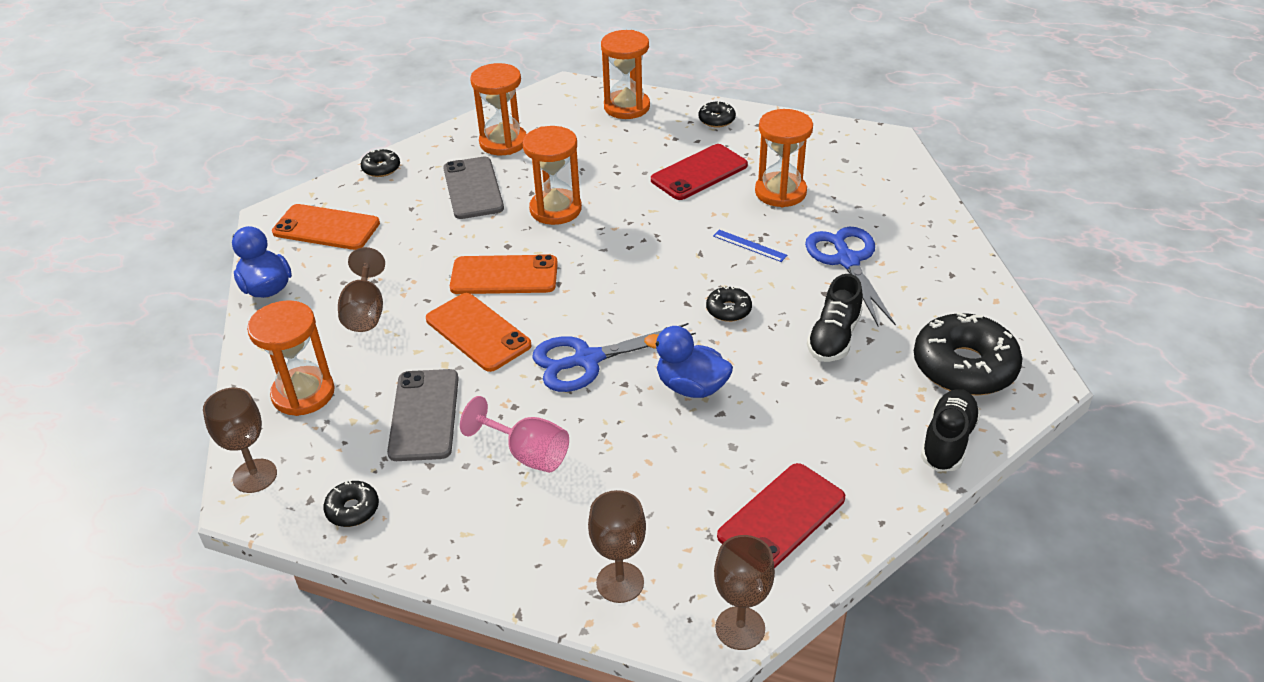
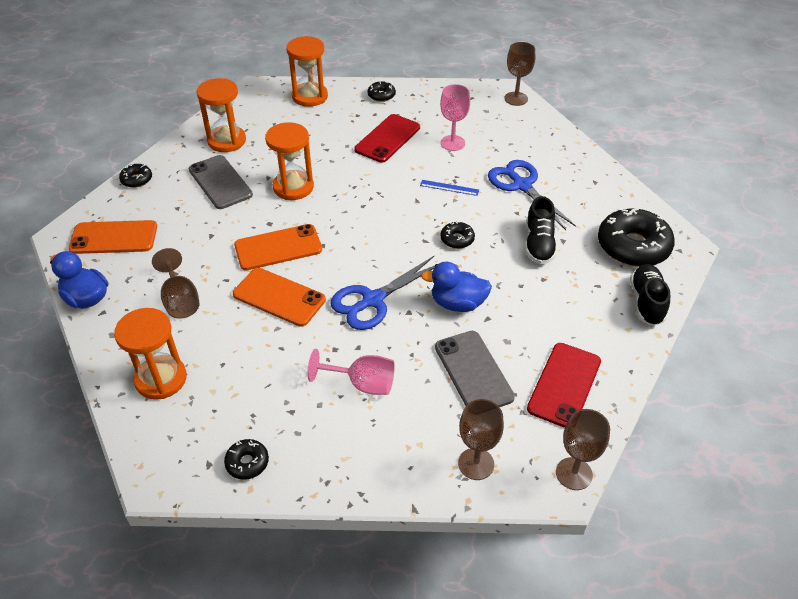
camera: 20 degrees left, 5 degrees up
(255, 476) = (153, 457): brown goblet -> brown goblet (516, 99)
(424, 415) = (268, 373): grey phone -> grey phone (473, 372)
(780, 192) = (452, 143): orange hourglass -> pink goblet

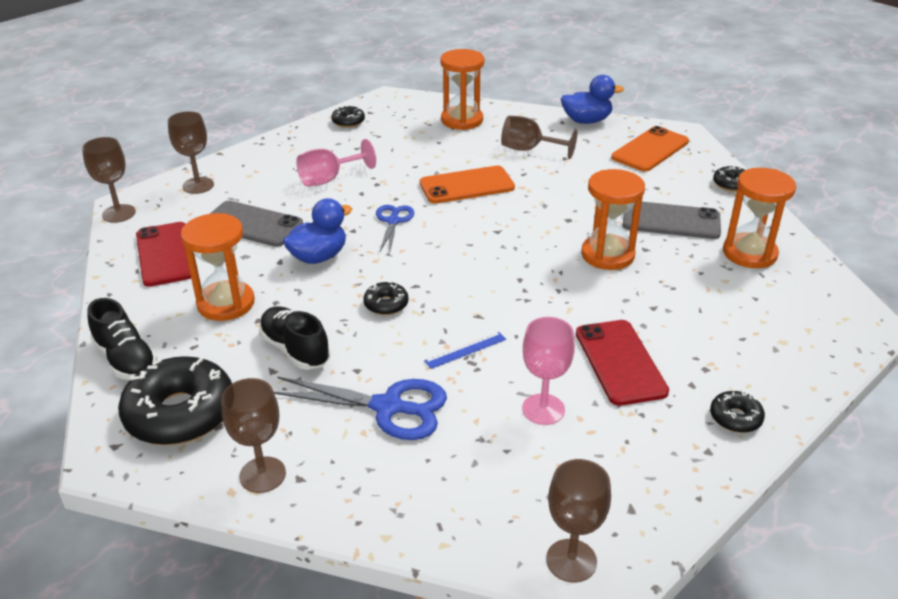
camera: 135 degrees right, 10 degrees down
(278, 247) = (527, 209): orange phone -> none
(310, 96) = (797, 354): orange hourglass -> orange hourglass (226, 303)
(373, 300) = (393, 221): blue scissors -> blue scissors, size x0.61
(611, 192) = (262, 475): none -> brown goblet

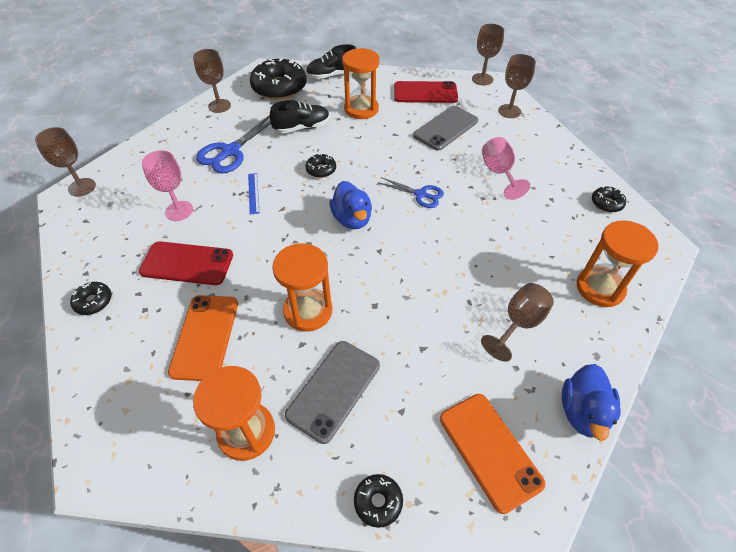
camera: 110 degrees right, 15 degrees up
(319, 257) = (391, 150): blue duck -> blue duck (352, 219)
(466, 185) = (460, 252): orange phone -> orange phone (205, 337)

